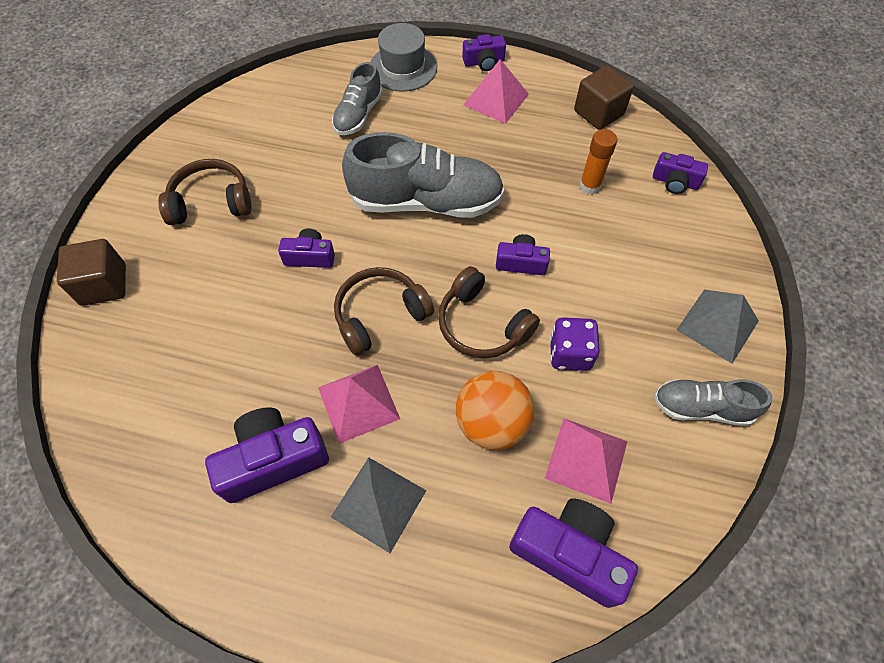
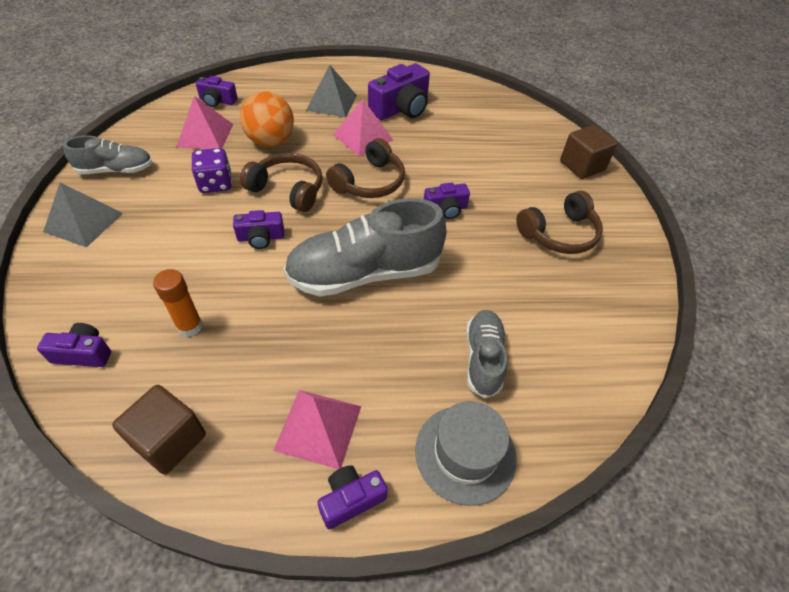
camera: 160 degrees right, 10 degrees down
(569, 552) = (217, 101): purple camera -> purple camera, size x0.57

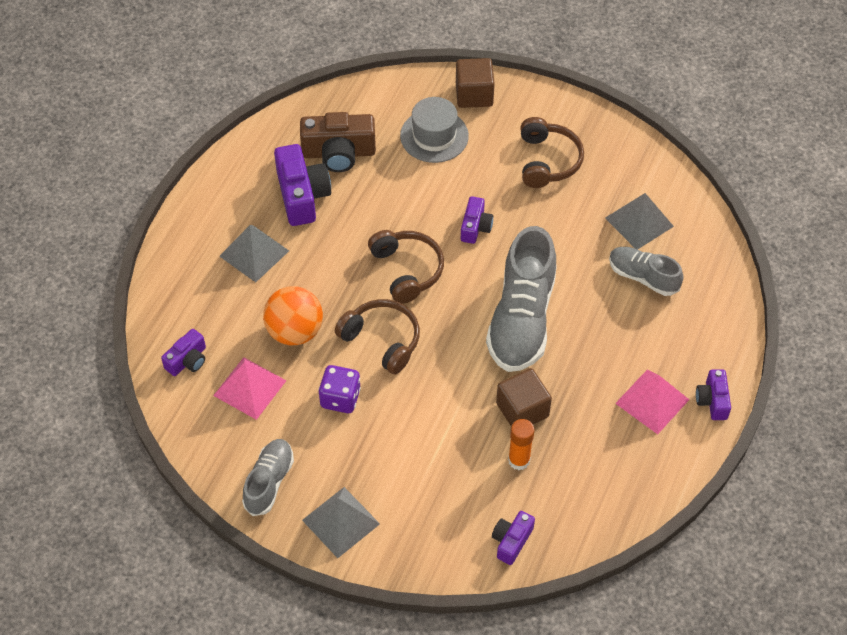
camera: 60 degrees left, 5 degrees up
(169, 440) = (620, 495): brown cube -> brown cube (522, 410)
(261, 237) = (438, 381): purple camera -> none
(288, 189) = (382, 340): brown headphones -> brown headphones turned 75 degrees clockwise
(363, 137) = (333, 248): pink pyramid -> none
(455, 114) = (339, 153): none -> brown camera
(465, 453) = (710, 323): grey hat -> grey hat (434, 136)
(551, 330) = (639, 222): none -> grey pyramid

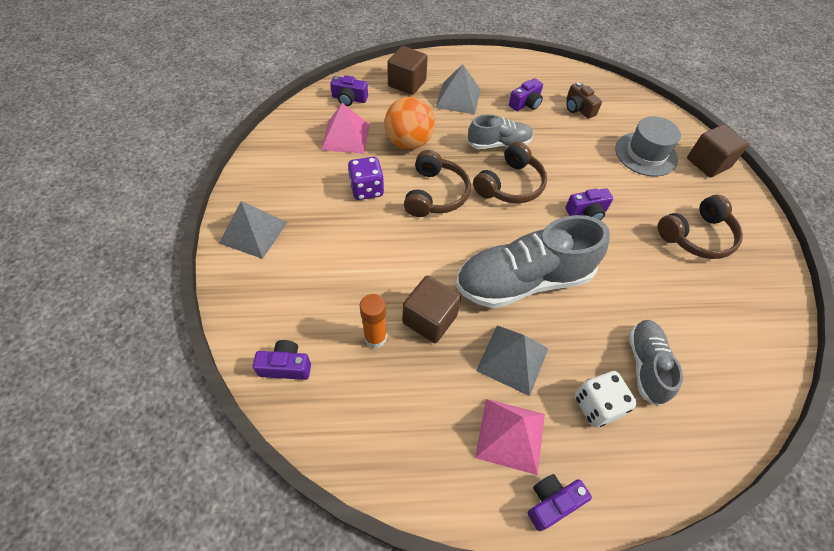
camera: 60 degrees right, 0 degrees up
(197, 291) = (407, 83): none -> brown cube
(269, 482) = (270, 176): grey shoe -> grey shoe (499, 144)
(302, 195) = (526, 103): purple camera -> purple camera, size x0.57
(339, 153) = (578, 108): brown camera -> brown camera, size x0.57
(639, 222) = (703, 336): grey pyramid -> grey pyramid (512, 359)
(658, 330) = (597, 405): none -> white dice

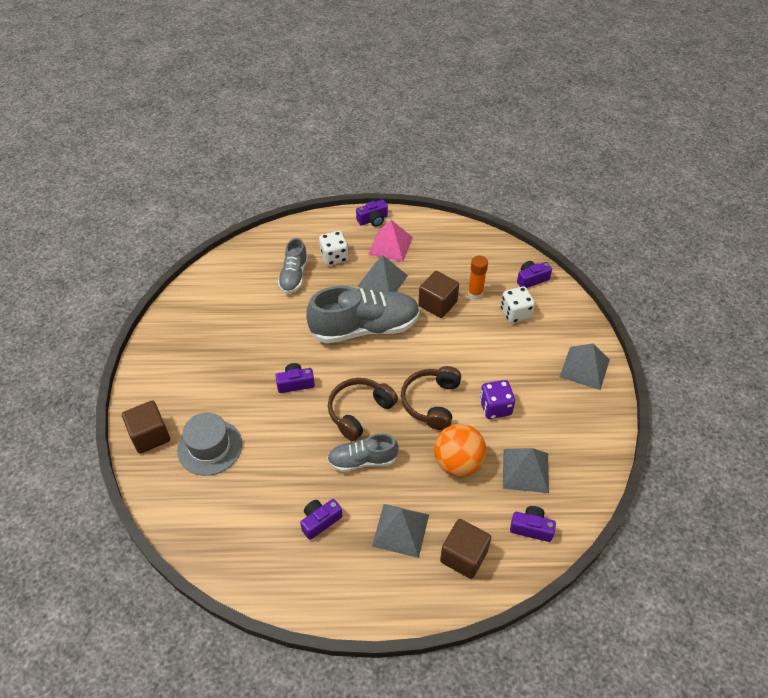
camera: 175 degrees left, 5 degrees down
(285, 366) = (531, 279): purple camera -> purple camera turned 150 degrees clockwise
(322, 306) = (515, 313): none -> white dice
(346, 136) = (525, 470): pink pyramid -> grey pyramid
(578, 108) = (258, 513): brown camera -> none
(697, 236) = (207, 361): brown headphones -> none

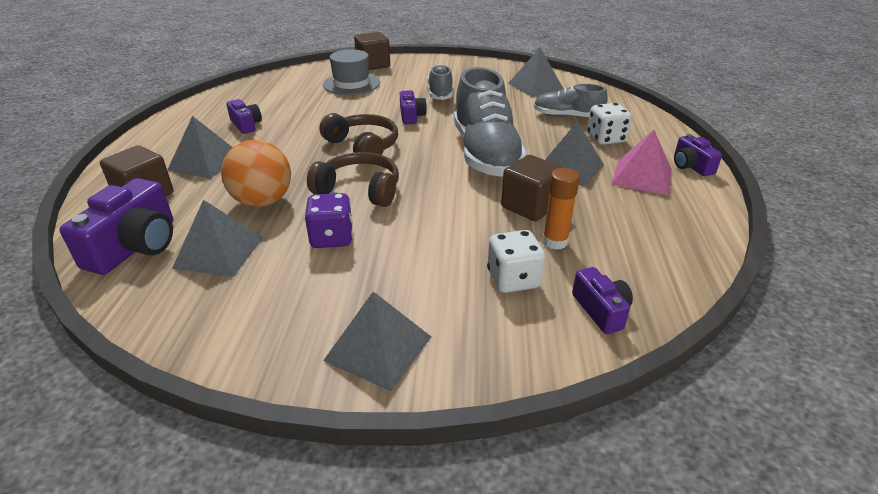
camera: 95 degrees right, 15 degrees down
(224, 293) = (535, 86): none -> grey pyramid
(362, 460) = (300, 146): grey shoe -> grey shoe (440, 93)
(531, 528) = (135, 246): purple camera -> purple camera, size x1.75

